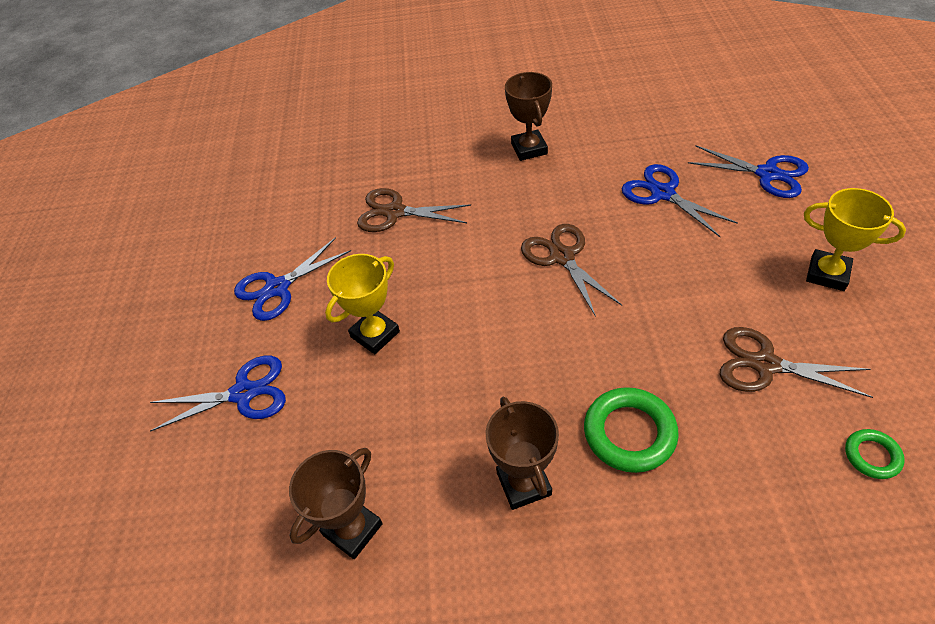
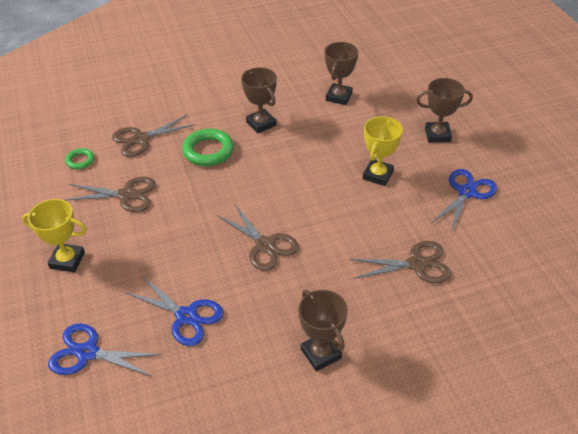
camera: 160 degrees right, 5 degrees down
(243, 393) = (437, 135): blue scissors -> brown trophy
(762, 490) = (141, 139): none -> brown scissors

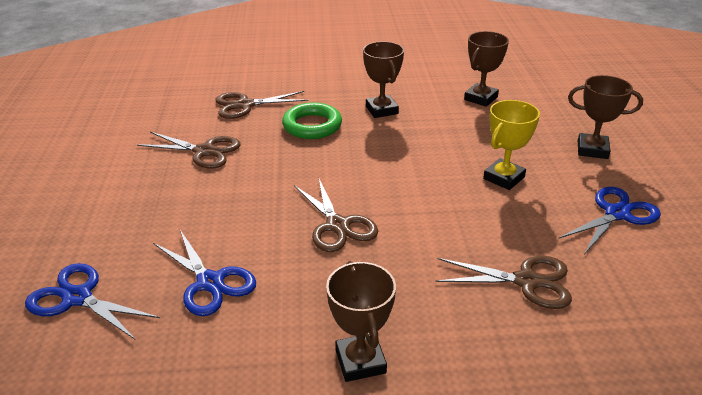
camera: 15 degrees right, 10 degrees down
(67, 260) = (109, 201): yellow trophy -> none
(80, 161) = (173, 114): green ring -> none

